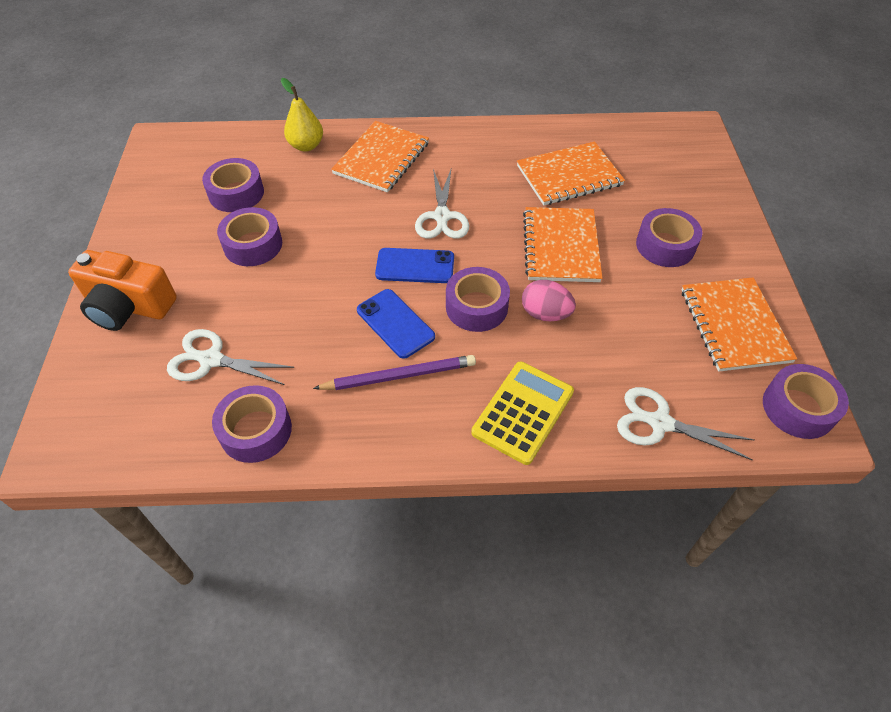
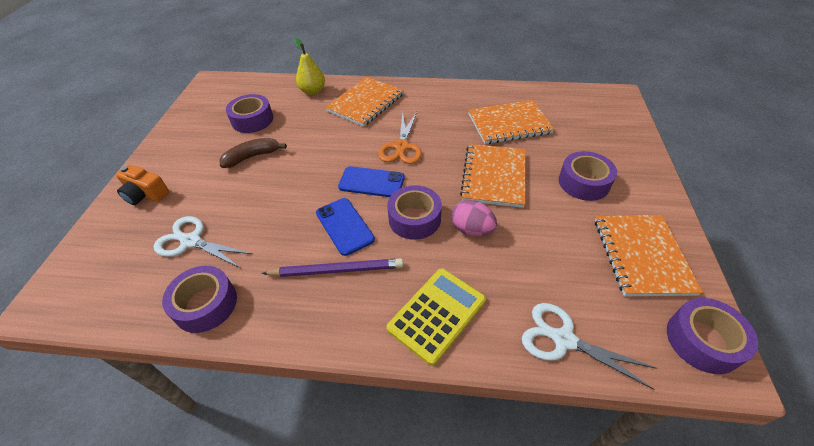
camera: 10 degrees right, 5 degrees down
(128, 306) = (146, 194): orange camera -> orange camera, size x0.64
(253, 245) = (252, 157): purple tape -> brown banana
(442, 216) = (402, 147): white scissors -> orange scissors

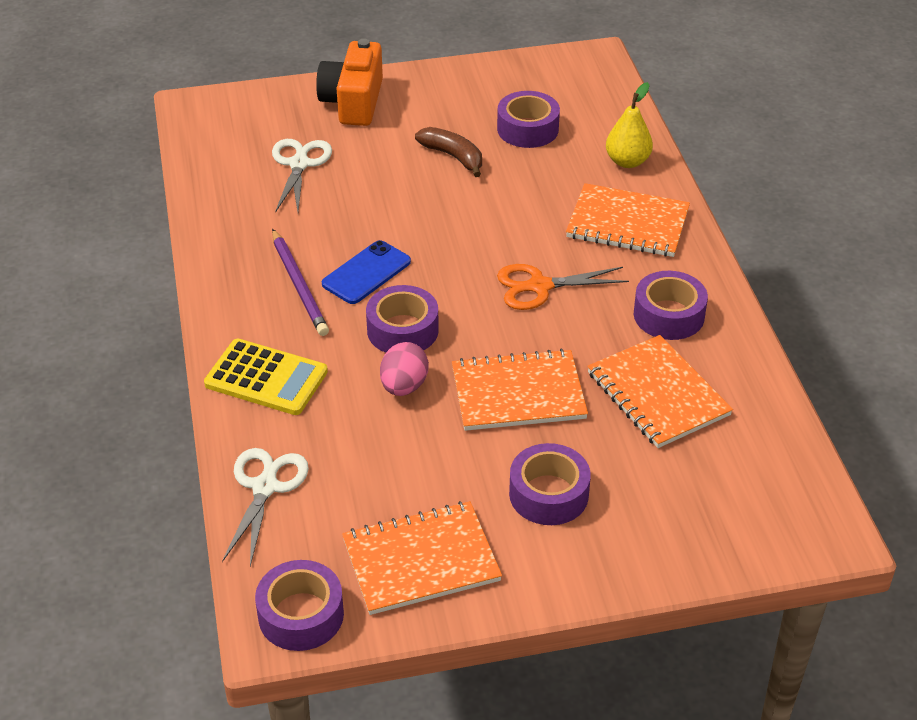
camera: 70 degrees right, 5 degrees down
(146, 194) = (353, 102): orange camera -> orange camera, size x1.55
(205, 304) = (225, 207): purple tape -> purple tape (668, 315)
(371, 182) = (452, 276): blue phone -> none

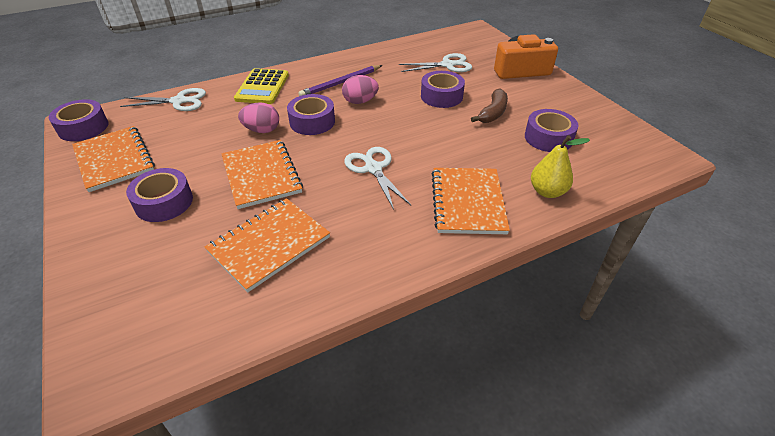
camera: 75 degrees right, 0 degrees up
(366, 273) = (360, 101): blue phone -> pink egg
(540, 286) = (373, 169): orange scissors -> white scissors
(668, 315) = (364, 239): purple tape -> purple tape (441, 96)

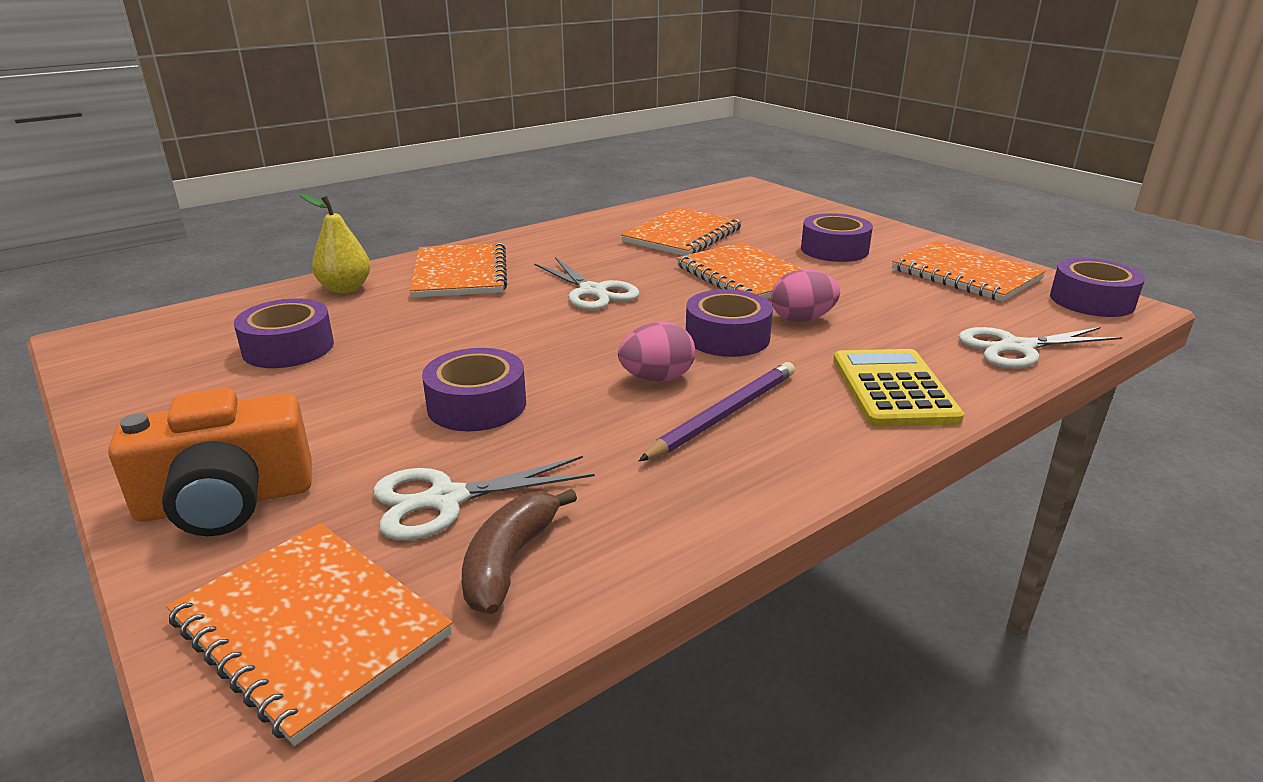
camera: 170 degrees right, 15 degrees down
(475, 42) = (310, 628): none -> orange notebook
(492, 113) = (372, 380): brown banana -> brown banana (510, 561)

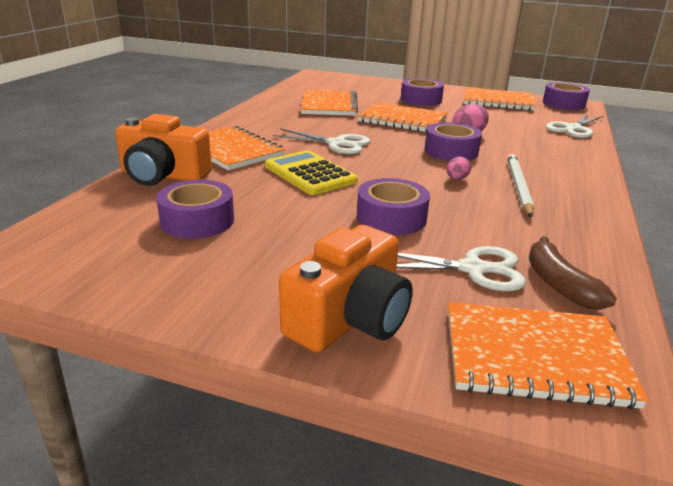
camera: 35 degrees left, 0 degrees up
(345, 288) = (163, 175): yellow pear -> orange camera
(446, 500) = (473, 269): white scissors -> white scissors turned 120 degrees counterclockwise
(657, 378) = (456, 179): pink egg -> pink egg, size x0.60
(724, 414) = (518, 187): purple pencil -> white pencil
(893, 389) = (562, 157): yellow calculator -> yellow calculator (310, 174)

